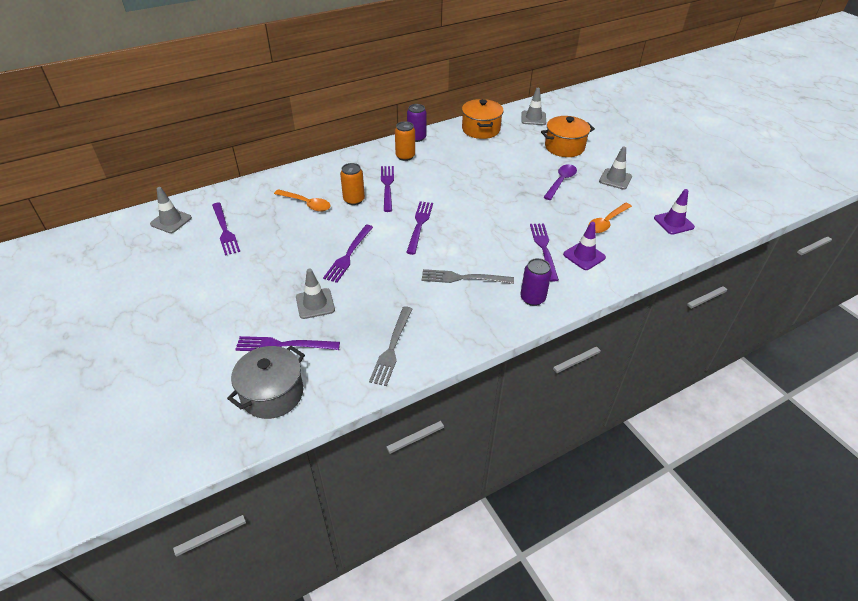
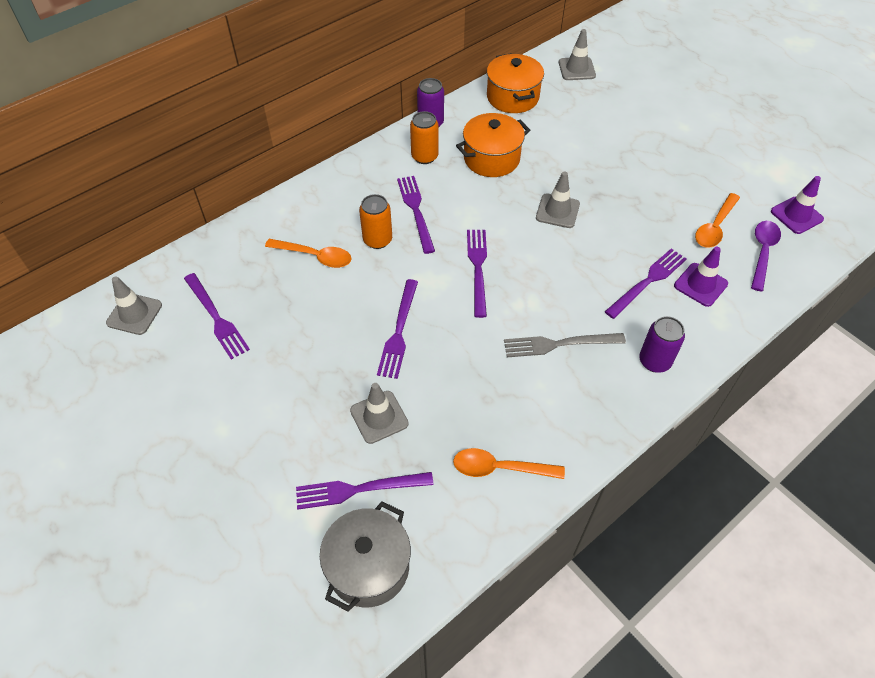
camera: 10 degrees left, 10 degrees up
(392, 348) = (500, 468): grey fork -> orange spoon
(544, 249) = (648, 281): purple fork -> purple fork turned 60 degrees clockwise
(561, 182) = (640, 170): purple spoon -> purple spoon (762, 253)
(564, 147) = (630, 112): orange pot -> orange pot (491, 159)
(615, 179) = (708, 156): grey traffic cone -> grey traffic cone (557, 211)

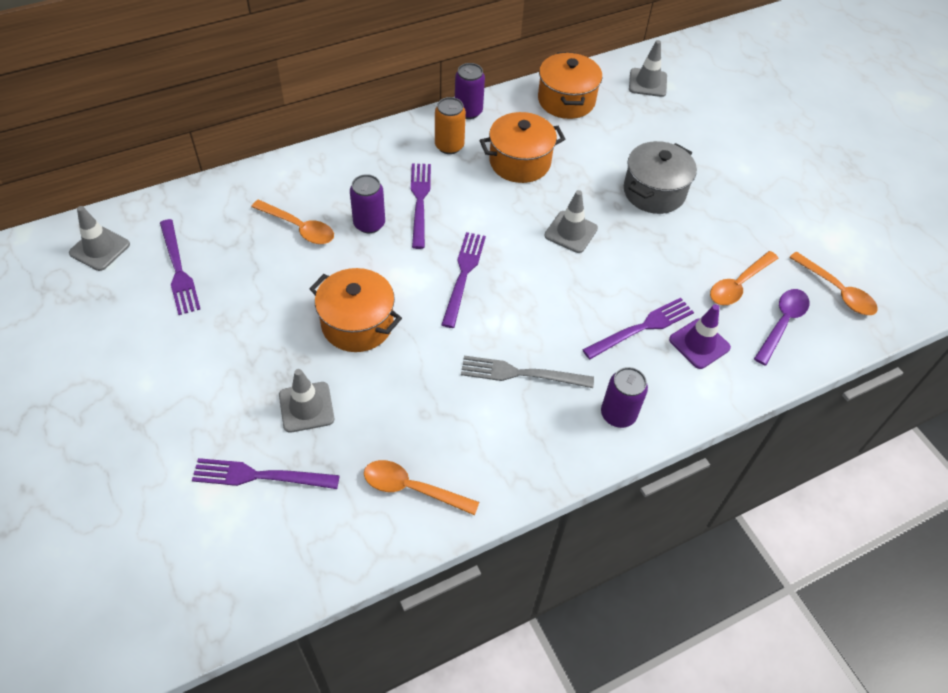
camera: 10 degrees right, 0 degrees up
(368, 567) = (242, 556): grey pot -> grey pot (654, 192)
(377, 240) = (369, 224): orange can -> purple can
(399, 332) = (357, 324): purple fork -> orange pot
(796, 215) = (836, 291): purple traffic cone -> orange spoon

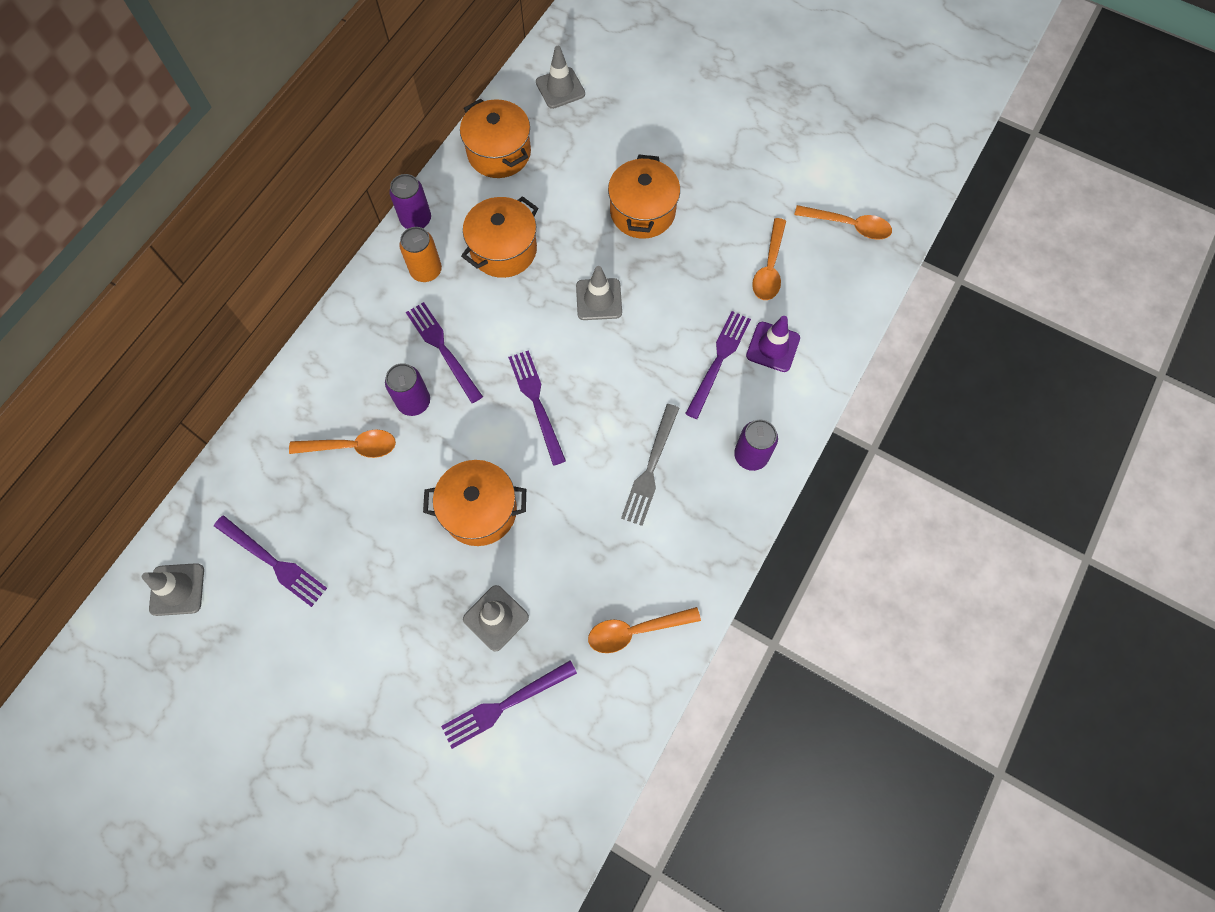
camera: 30 degrees left, 15 degrees up
(521, 373) = (650, 468): grey fork -> grey fork turned 45 degrees counterclockwise
(654, 192) = (642, 212): grey pot -> orange pot
(782, 323) = (825, 285): purple spoon -> none

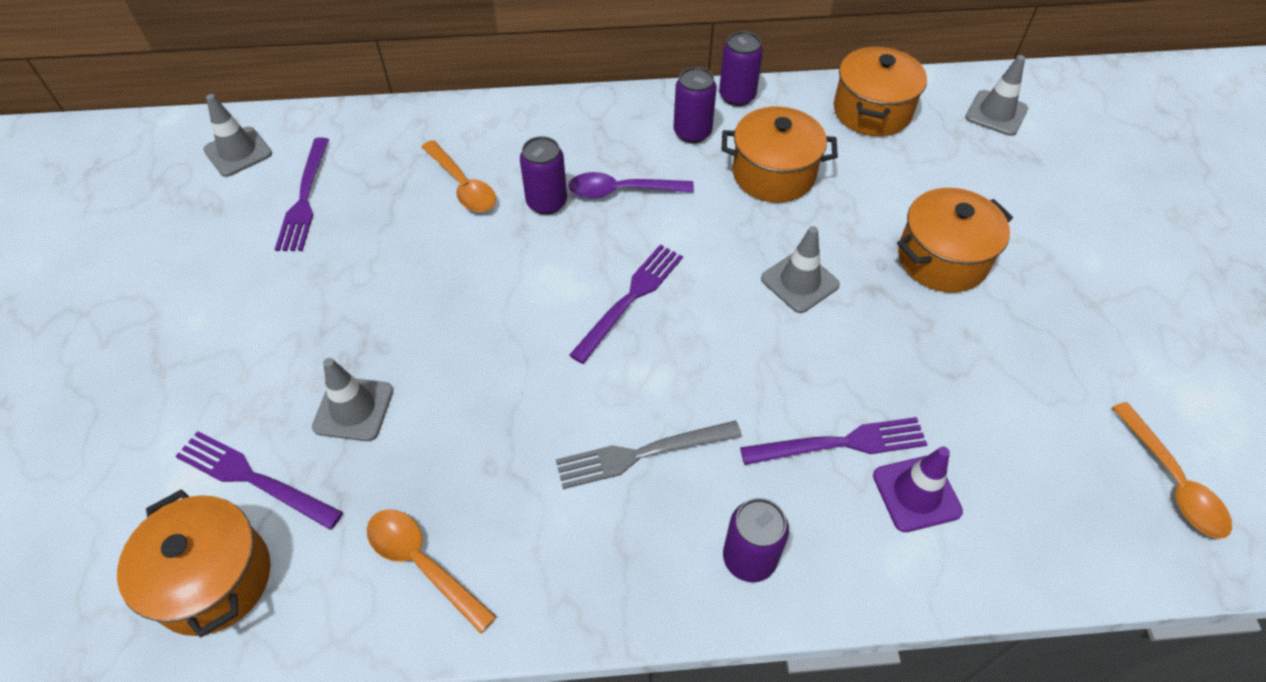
camera: 55 degrees right, 15 degrees down
(426, 270) = (692, 132): orange can -> purple can
(443, 349) = (622, 191): purple fork -> purple spoon
(479, 510) = (468, 322): orange pot -> orange pot (213, 579)
(769, 267) = (1015, 424): orange spoon -> none

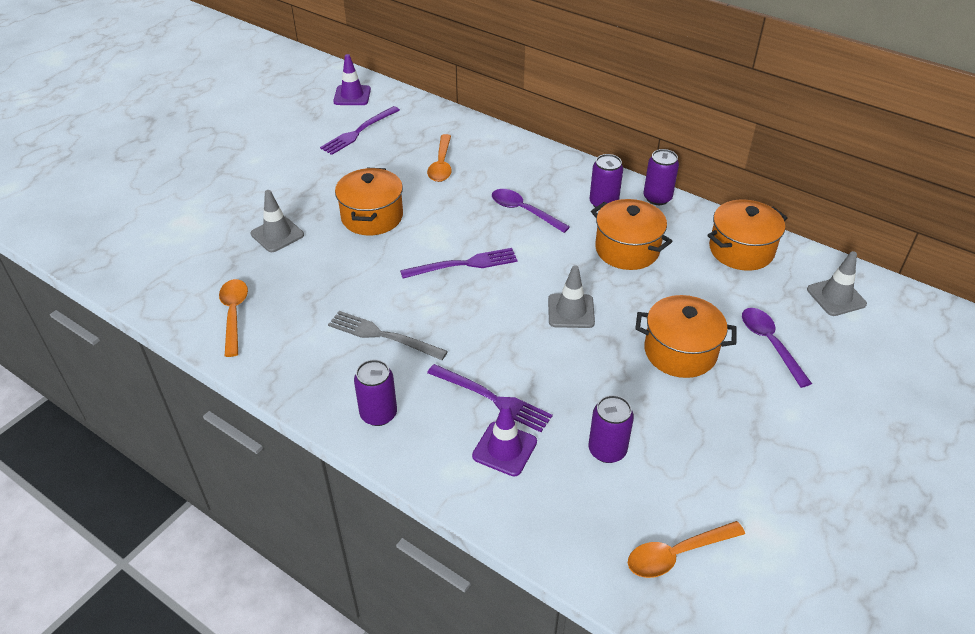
camera: 40 degrees right, 10 degrees down
(213, 579) = (152, 265): orange pot -> orange pot (372, 217)
(238, 152) = (352, 96): grey traffic cone -> purple traffic cone
(253, 478) = (207, 237): purple fork -> none
(547, 202) = (475, 195): purple can -> purple can (607, 450)
(1001, 198) = (770, 344): none -> purple spoon
(1172, 481) = (677, 554): orange spoon -> orange spoon turned 45 degrees clockwise

